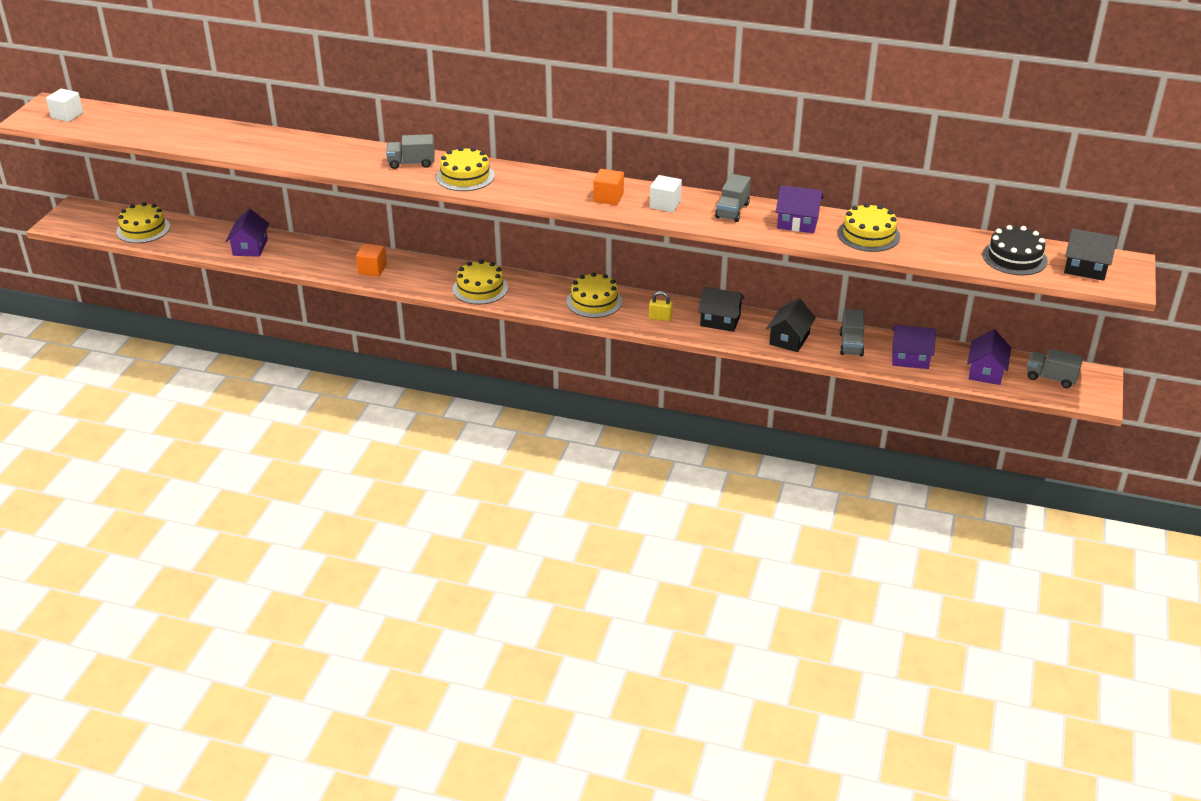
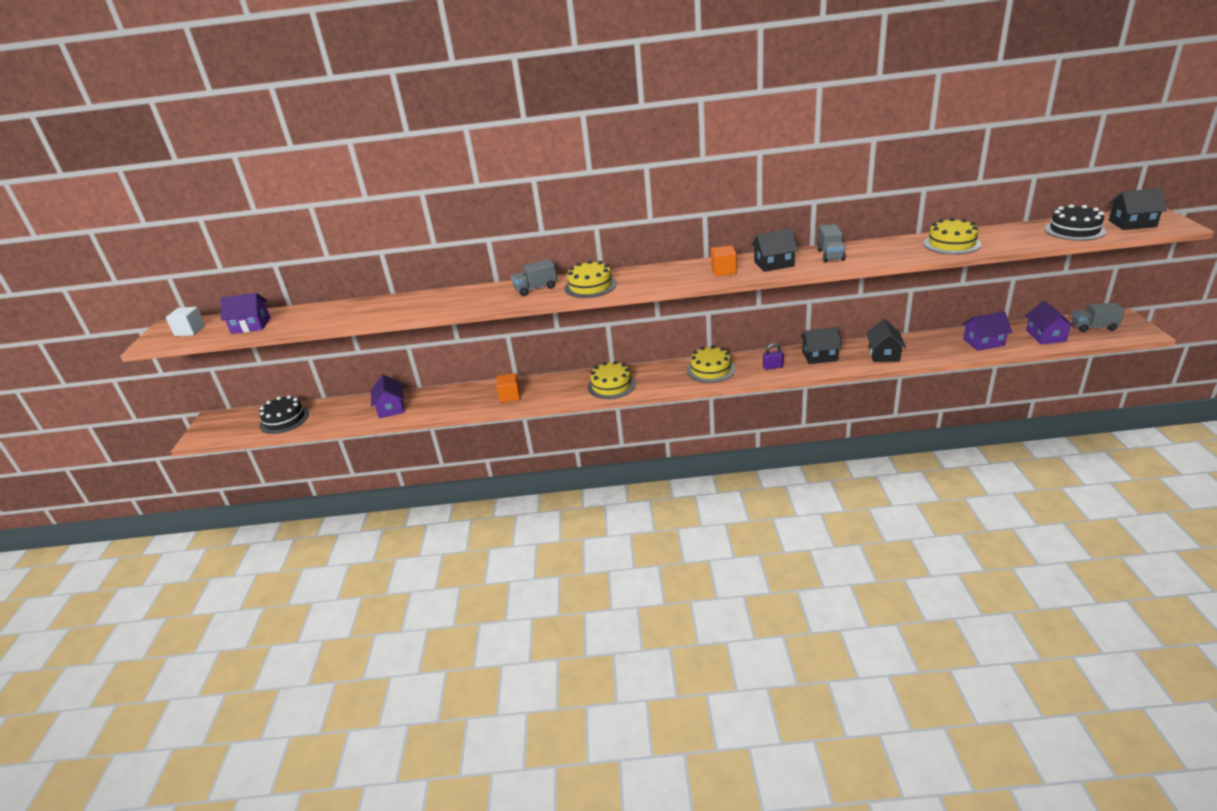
camera: 15 degrees left, 5 degrees down
(143, 229) = (284, 420): yellow cake -> black cake
(660, 318) = (772, 367): yellow padlock -> purple padlock
(665, 204) = (773, 264): white cube -> black house
(797, 223) = (889, 250): purple house -> purple house (251, 326)
(851, 344) = (932, 345): grey truck -> none

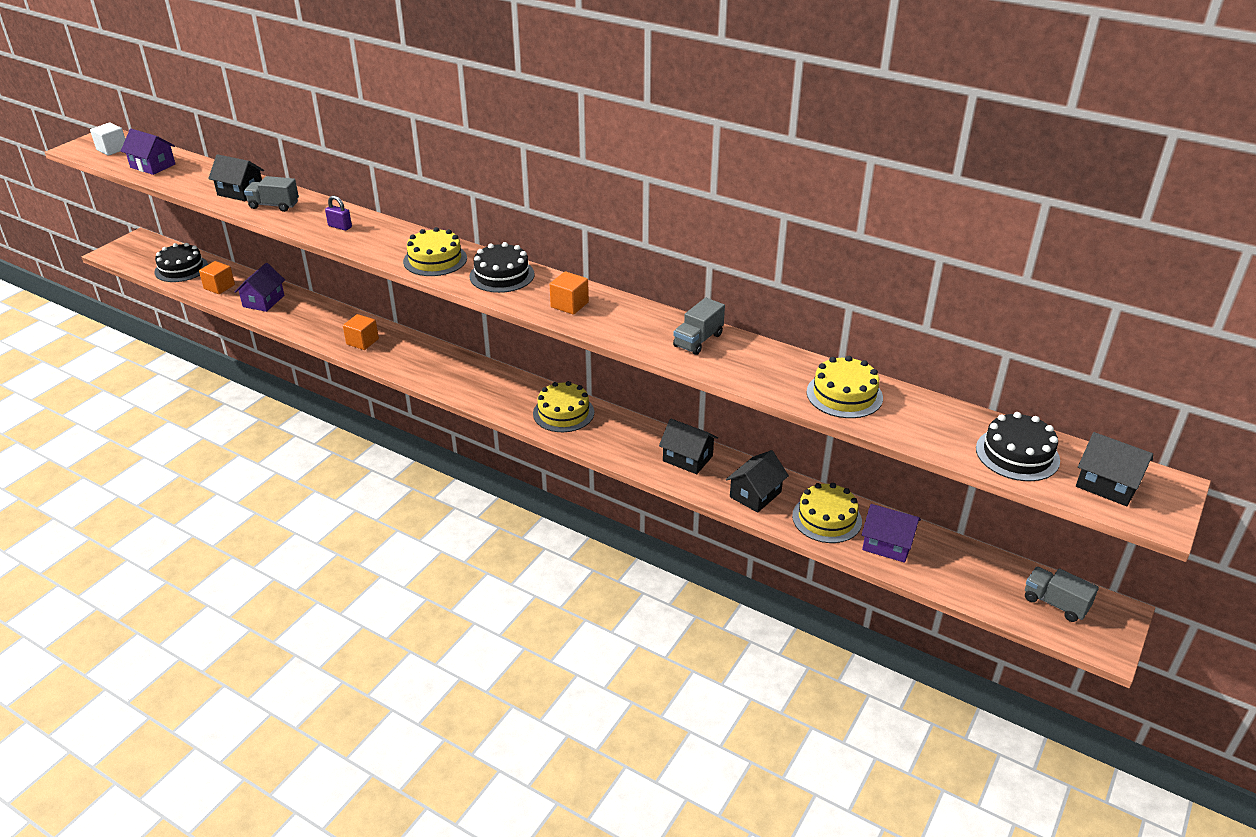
camera: 30 degrees right, 5 degrees up
(338, 416) = (219, 287): none -> orange cube
(535, 289) = (391, 238): grey truck -> grey truck (274, 205)
(611, 385) = (455, 379): yellow cake -> yellow cake (826, 518)
(651, 276) = (502, 275): none -> black cake
(772, 367) = (624, 444): purple padlock -> purple padlock (340, 226)
(773, 264) = (627, 322): black house -> black house (240, 192)
(1045, 336) = (974, 579): purple house -> none

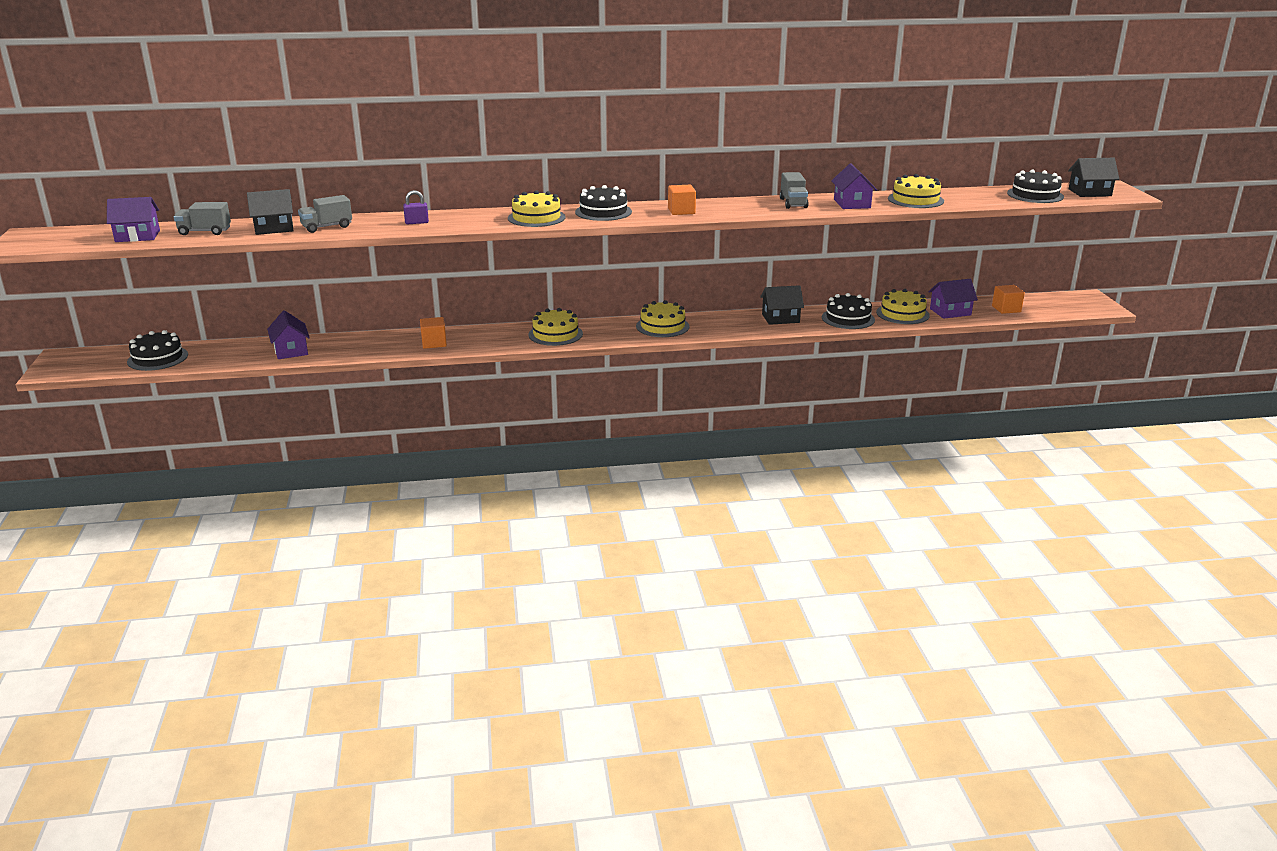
camera: 40 degrees left, 10 degrees down
(112, 149) = (60, 238): white cube -> none
(219, 287) = (226, 356): orange cube -> orange cube (1006, 309)
(463, 377) = (555, 334): none -> yellow cake
(755, 494) = (848, 318): black house -> black cake
(759, 369) = (852, 203): none -> purple house
(1055, 603) = (1060, 303): grey truck -> grey truck (204, 232)

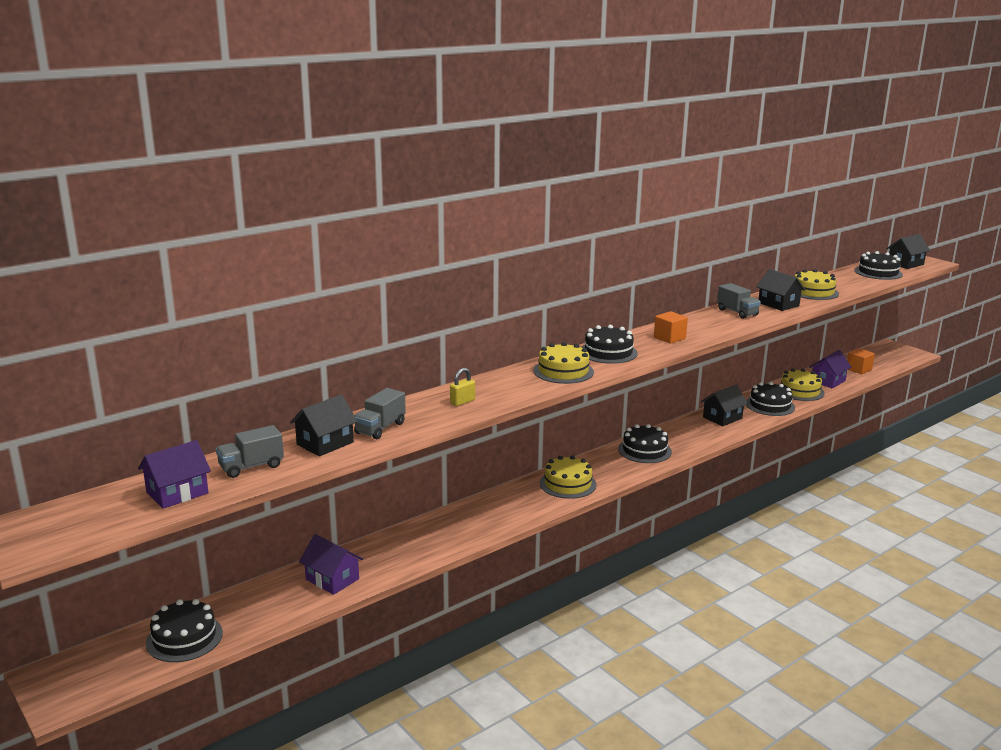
camera: 30 degrees left, 5 degrees down
(416, 222) = (462, 402): purple padlock -> yellow padlock
(434, 343) = (470, 526): orange cube -> none
(662, 326) = (644, 450): yellow cake -> black cake
(852, 203) = (778, 304): purple house -> black house

